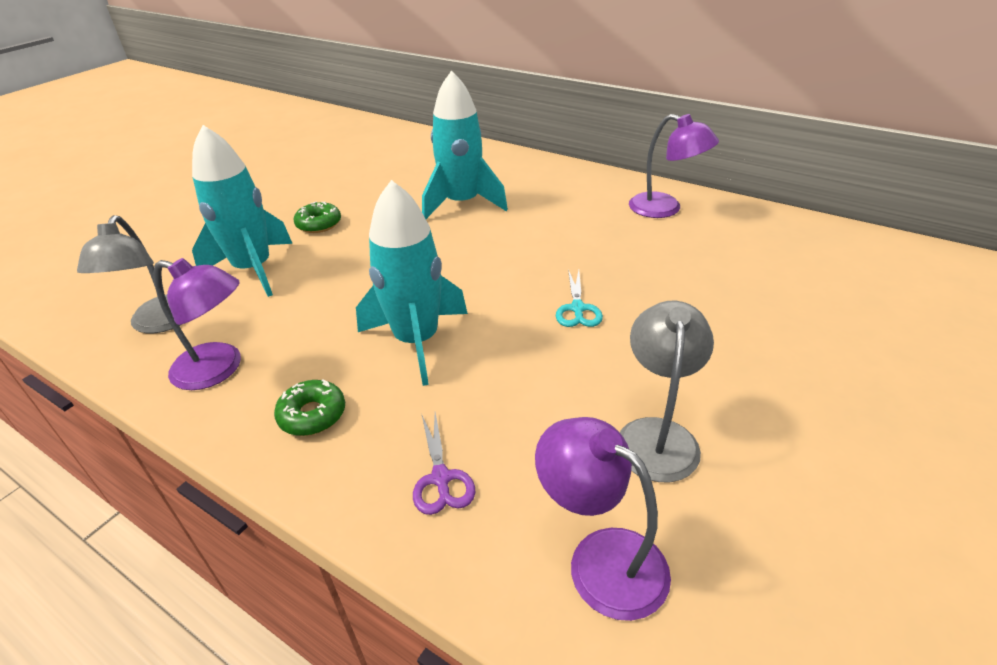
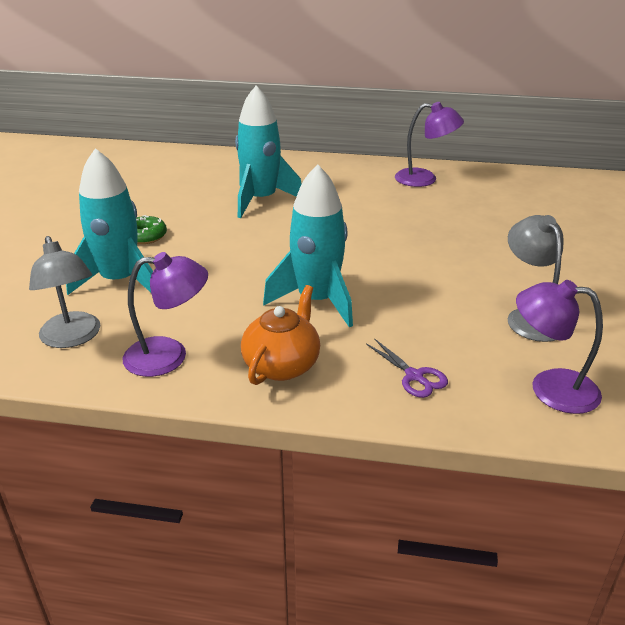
camera: 25 degrees left, 5 degrees down
(312, 415) = (282, 365): green donut -> orange teapot
(577, 309) = (417, 256): turquoise scissors -> none

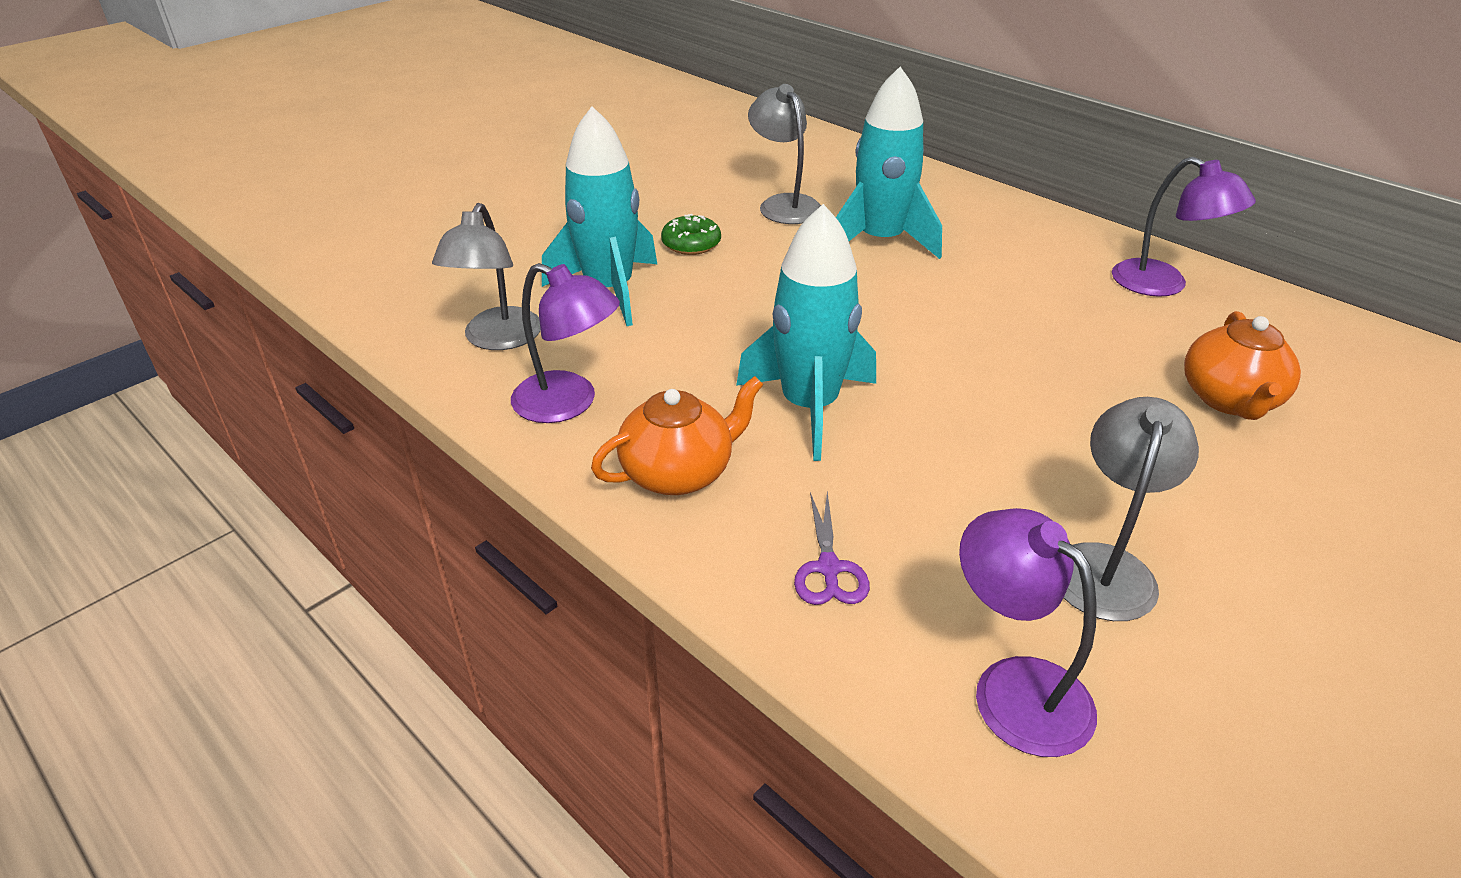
camera: 35 degrees right, 5 degrees up
(180, 196) = (784, 204): none -> grey lamp
(505, 223) = (1229, 400): none -> orange teapot

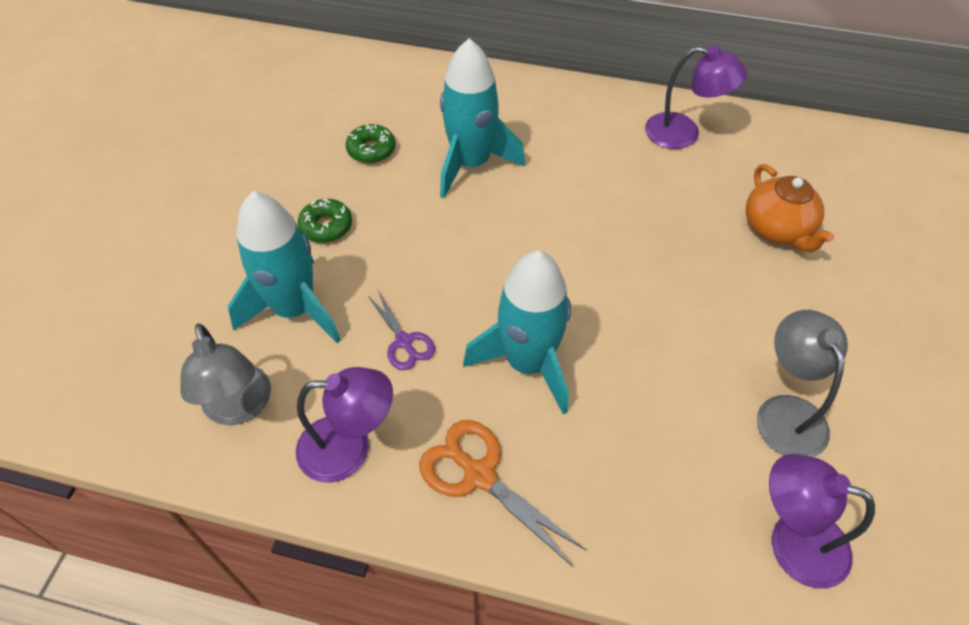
camera: 30 degrees left, 15 degrees up
(678, 473) = (479, 475): orange teapot -> orange scissors
(784, 204) = (371, 150): grey lamp -> green donut
(828, 568) = (633, 507): purple scissors -> purple scissors (404, 341)

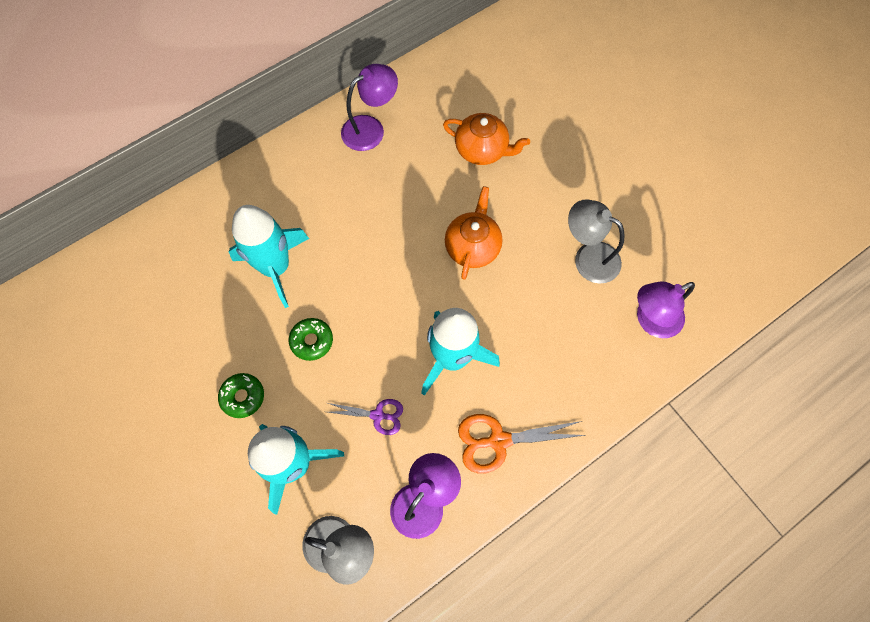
camera: 50 degrees left, 15 degrees up
(371, 150) = (201, 318): green donut -> green donut (312, 341)
(666, 295) = (472, 247): none -> orange teapot

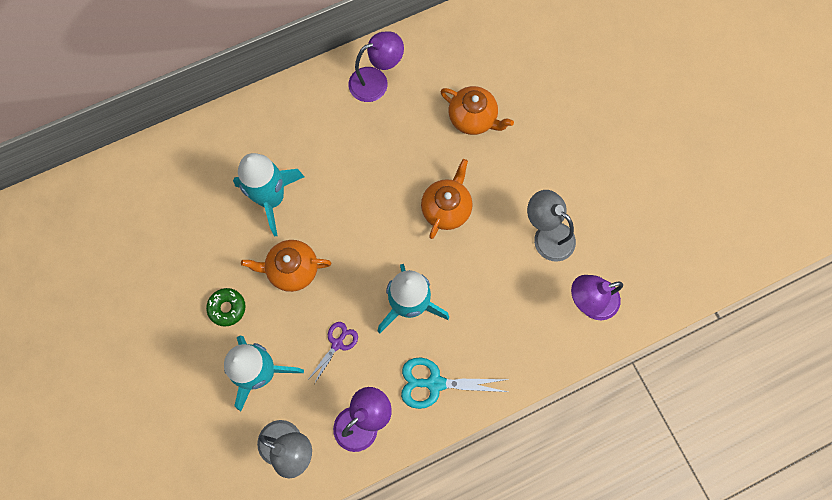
camera: 10 degrees right, 5 degrees up
(312, 341) = (292, 269): green donut -> orange teapot
(378, 415) = (337, 344): purple scissors -> purple scissors turned 75 degrees counterclockwise
(498, 440) = (435, 383): orange scissors -> turquoise scissors

